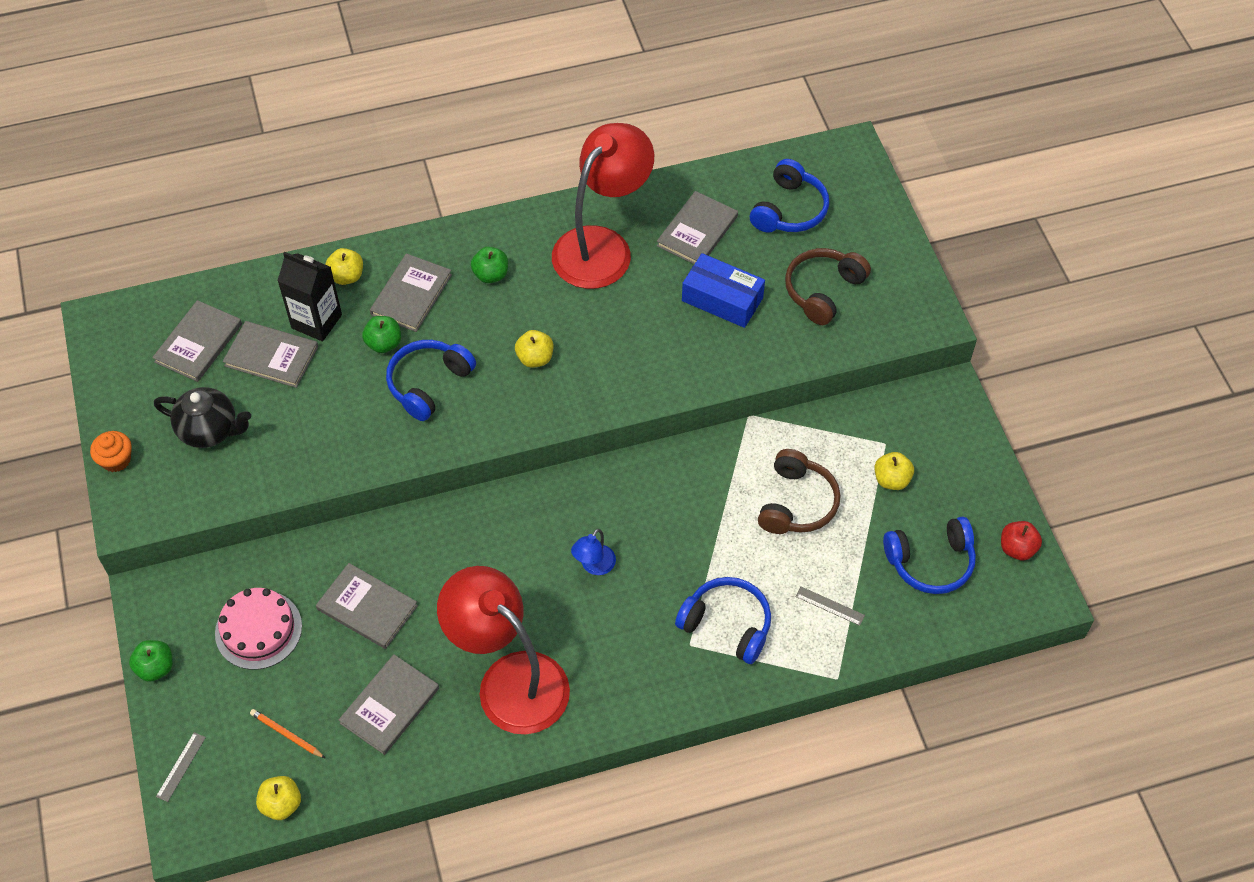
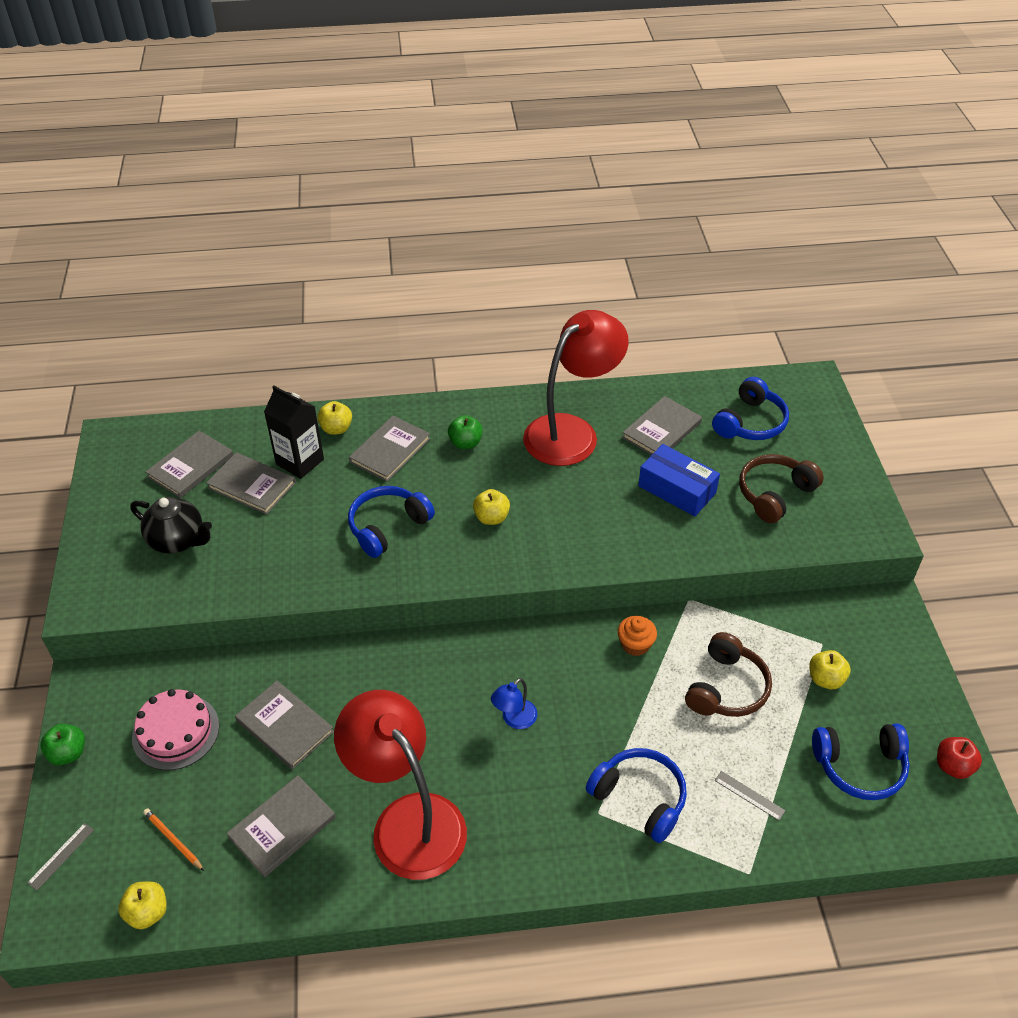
camera: 10 degrees right, 10 degrees down
(116, 460) = (86, 554): orange cupcake -> orange cupcake (635, 644)
(384, 343) = (355, 488): green apple -> none

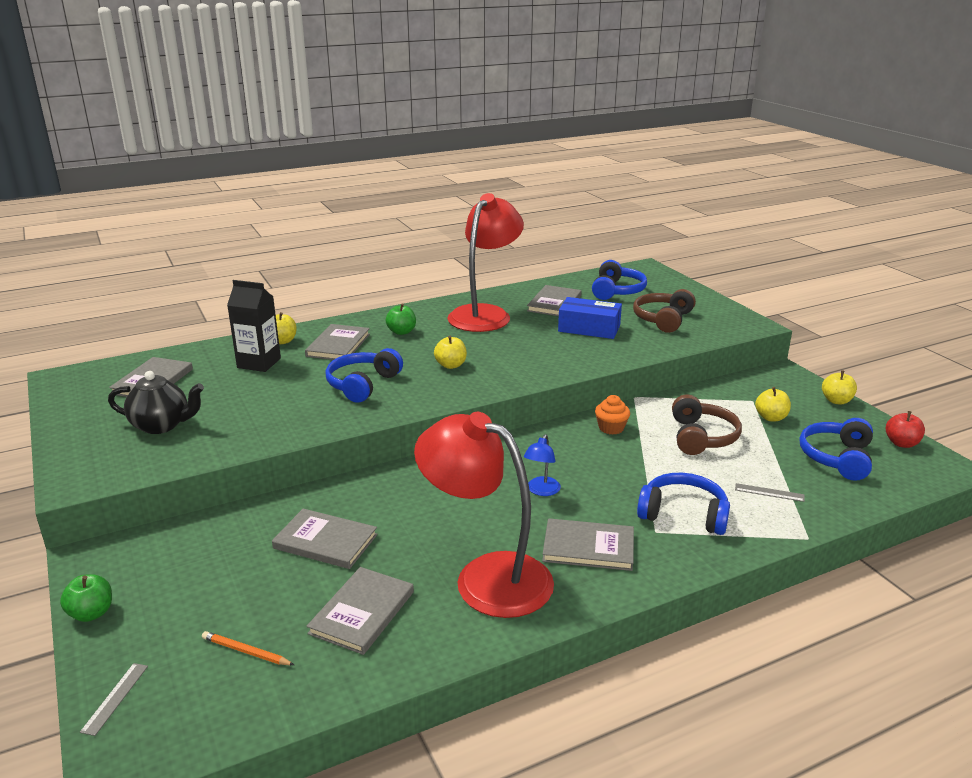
camera: 20 degrees left, 20 degrees down
(148, 912) = (243, 718): yellow apple -> yellow apple (836, 401)
(176, 732) = (210, 570): pink cake -> none
(251, 485) = (219, 382): grey book -> grey book (588, 547)
(860, 766) = (837, 458): blue headphones -> blue headphones turned 135 degrees clockwise

